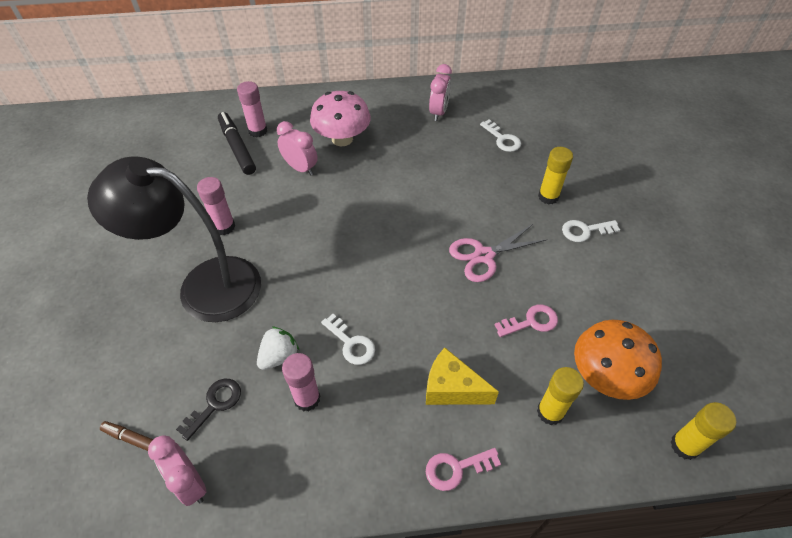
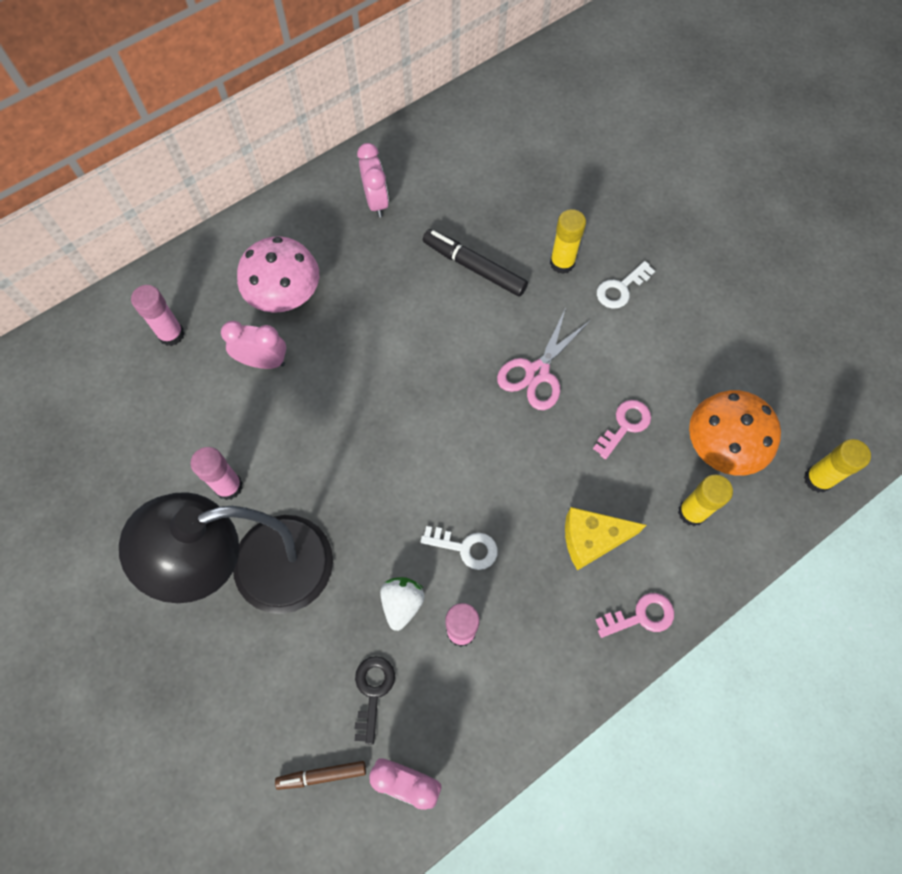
camera: 30 degrees left, 15 degrees up
(237, 147) = (163, 371): black marker -> black marker (474, 267)
(456, 468) = (641, 616): pink key -> pink key turned 150 degrees counterclockwise
(502, 139) = (471, 207): white key -> none

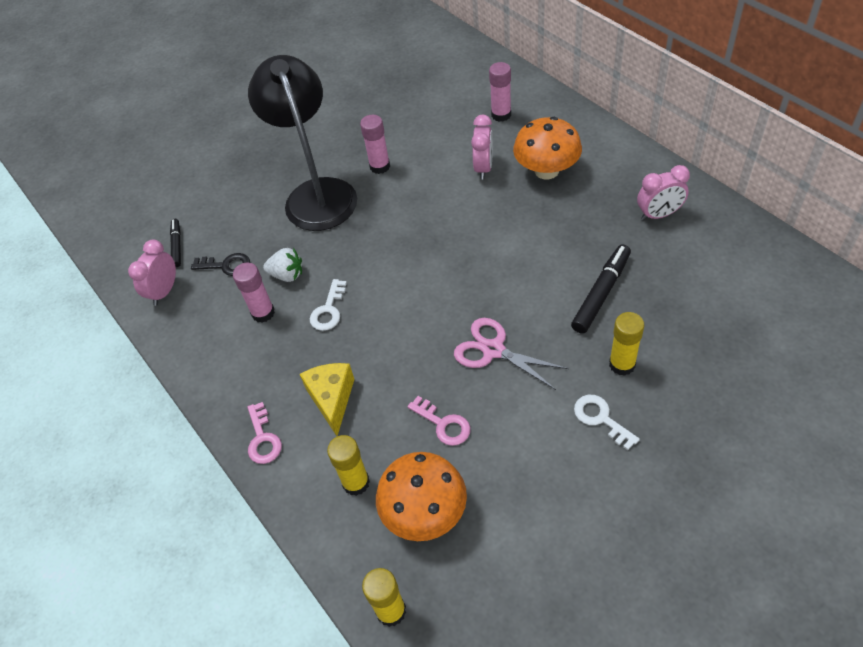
camera: 95 degrees right, 15 degrees down
(285, 295) = (546, 170): pink mushroom -> orange mushroom
(322, 775) = (177, 245): brown marker -> black marker

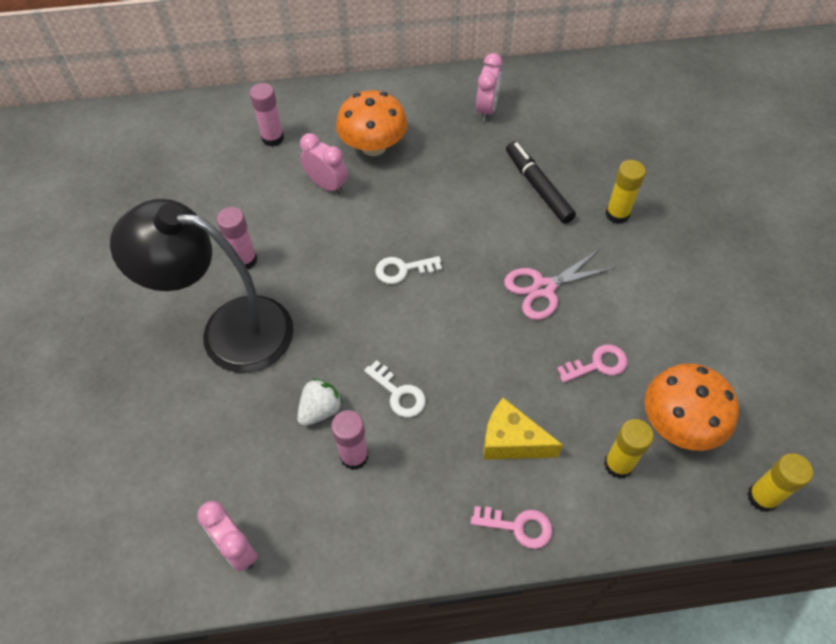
camera: 65 degrees left, 5 degrees up
(177, 245) = (175, 505): black marker -> none
(226, 265) = (255, 464): black key -> none
(601, 418) = (659, 255): white key -> white key (402, 269)

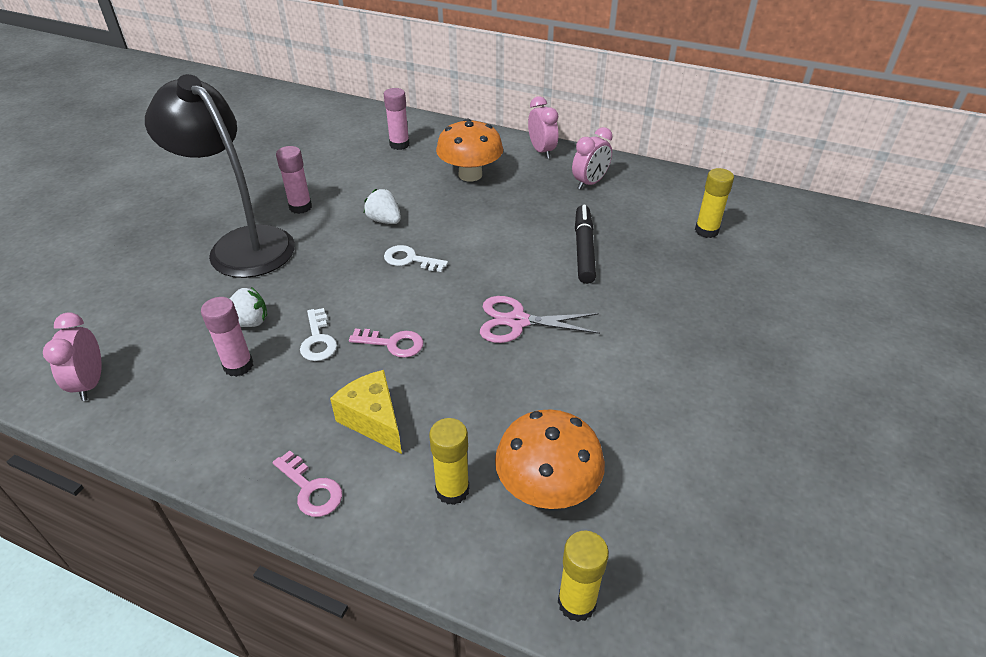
camera: 30 degrees right, 15 degrees down
(327, 185) = (409, 185): pink clock -> pink clock (541, 151)
(340, 237) = (384, 220): none -> white strawberry
(598, 364) = (511, 400): pink key -> pink key (393, 344)
(617, 214) = (641, 296): yellow glue stick -> yellow glue stick (706, 231)

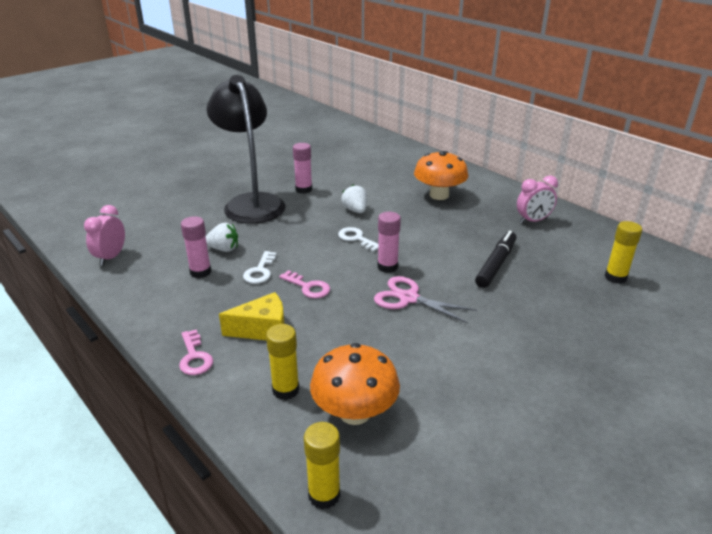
camera: 25 degrees right, 10 degrees down
(373, 420) = (262, 329): yellow cheese -> yellow cheese turned 90 degrees clockwise
(399, 145) = (399, 166): pink glue stick -> pink glue stick (387, 267)
(541, 151) = (507, 191): pink clock -> none

